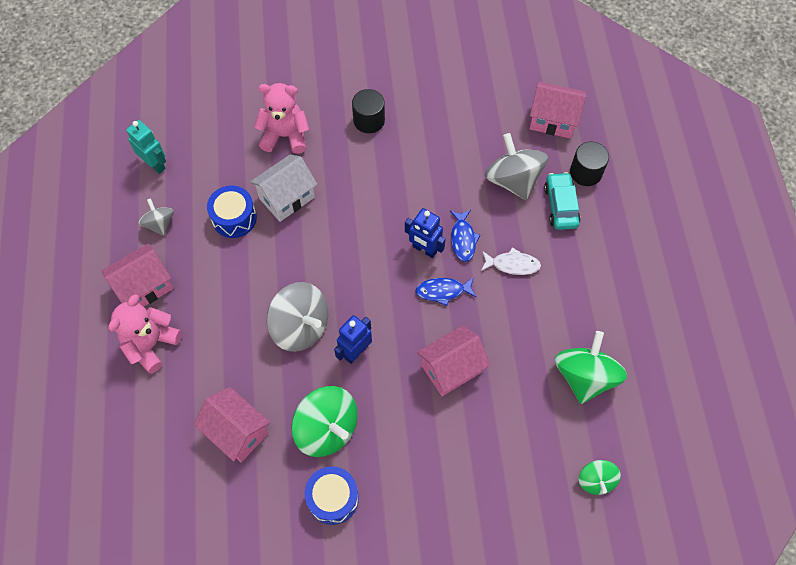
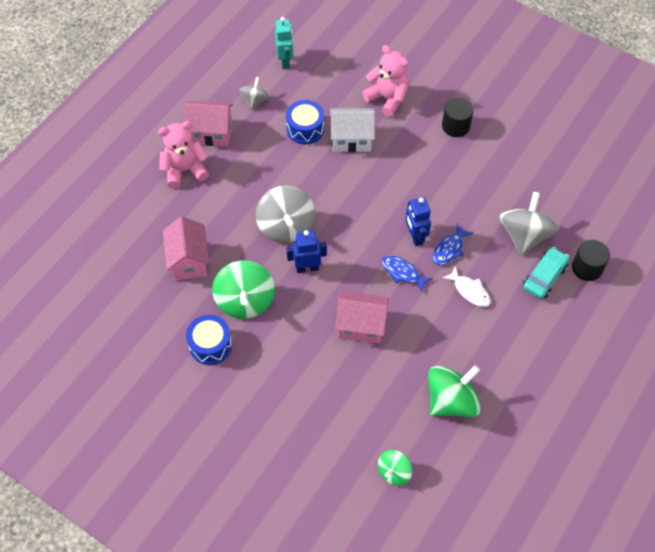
camera: 40 degrees right, 5 degrees down
(553, 120) = (596, 215): pink house -> none

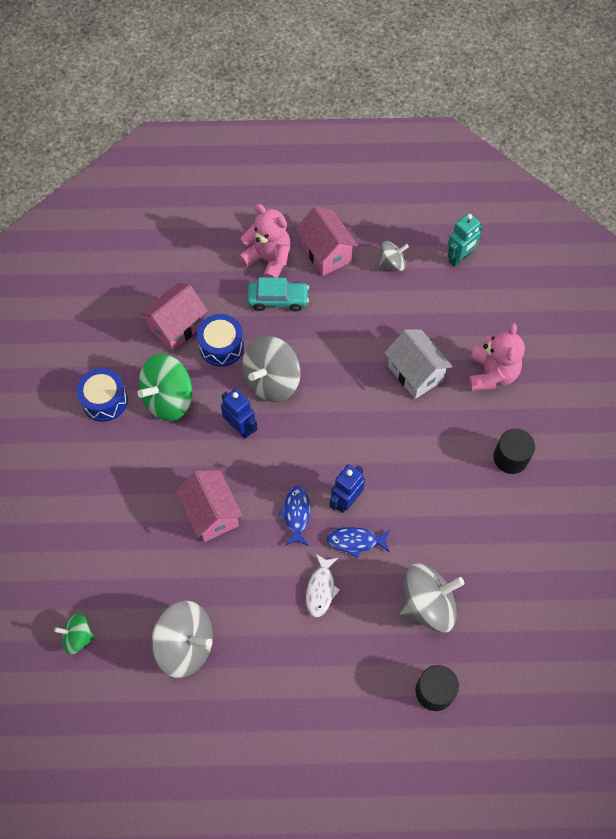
camera: 55 degrees right, 5 degrees up
(305, 129) = (394, 326): blue drum -> blue drum (221, 346)
(451, 401) = (185, 645): green spinning top -> grey spinning top
(544, 277) = (391, 653): turquoise car -> turquoise car (278, 299)

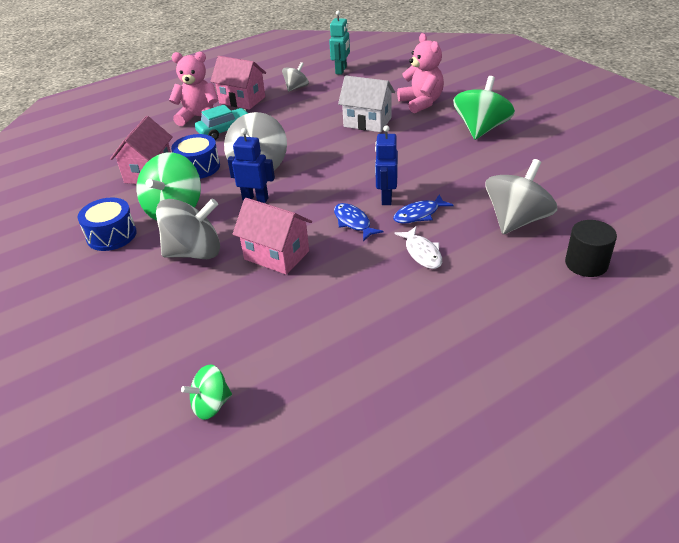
camera: 30 degrees left, 25 degrees down
(185, 645) = (335, 350): grey spinning top -> grey spinning top (194, 252)
(510, 458) = (481, 129): black cylinder -> green spinning top

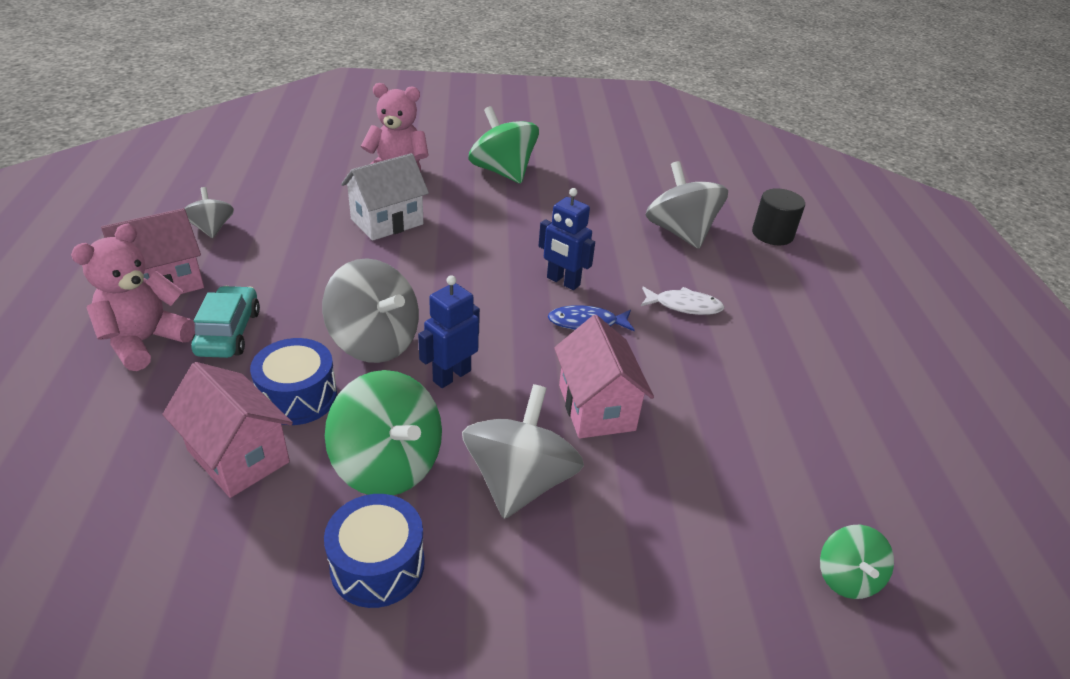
camera: 65 degrees left, 0 degrees up
(276, 255) = (596, 407): pink house -> pink house turned 75 degrees counterclockwise
(341, 70) = (228, 181): turquoise robot -> none
(419, 214) = (616, 277): blue fish -> none

